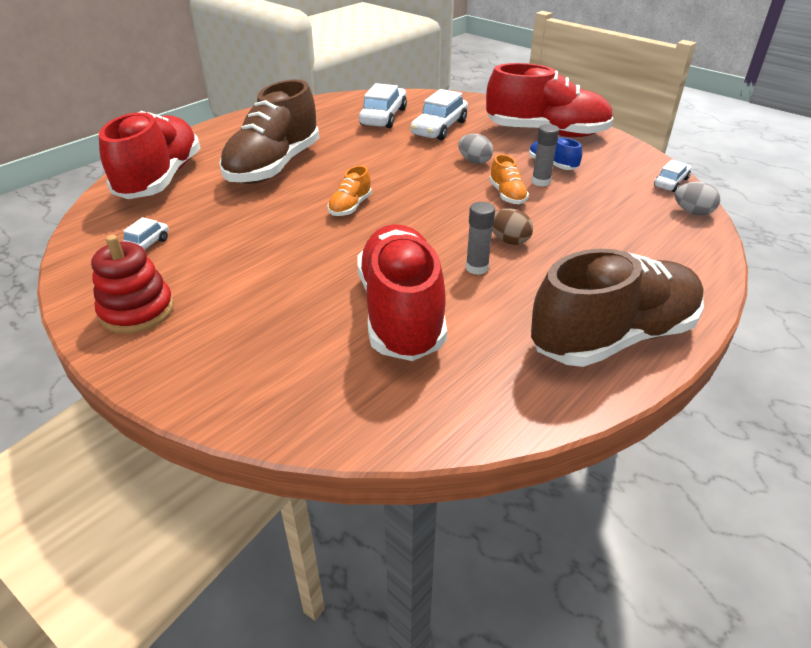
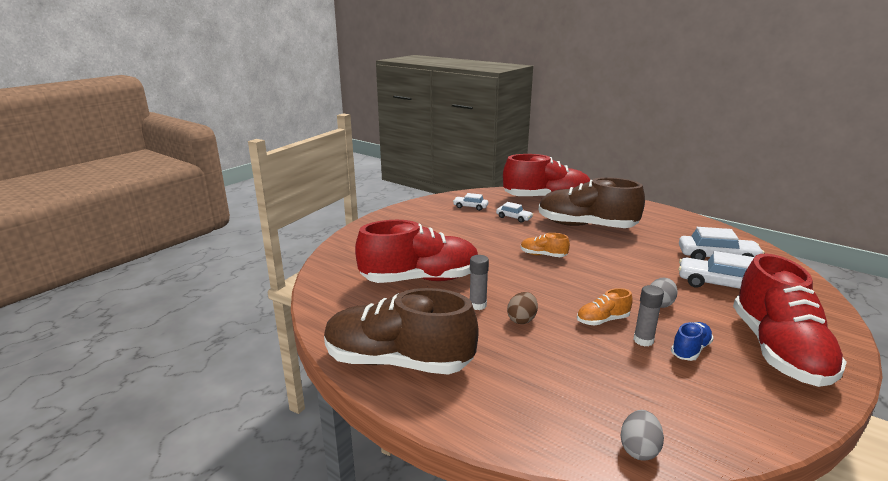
camera: 85 degrees right, 15 degrees down
(137, 311) = (415, 214): red stacking toy -> none
(612, 337) = (398, 362): brown shoe -> brown shoe turned 135 degrees clockwise
(671, 182) = (714, 443): white car -> white car (514, 218)

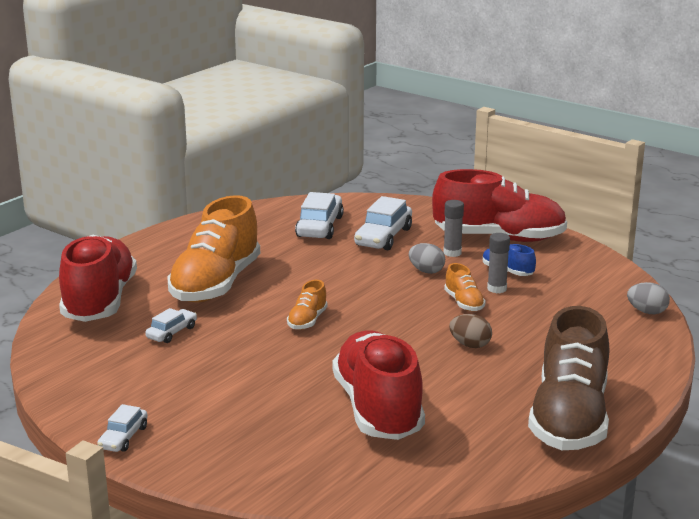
camera: 90 degrees left, 0 degrees up
(470, 207) = (112, 367): white car -> white car (123, 437)
(477, 305) = (442, 370): grey glue stick -> grey glue stick (452, 253)
(586, 226) = (216, 284): brown shoe -> orange shoe

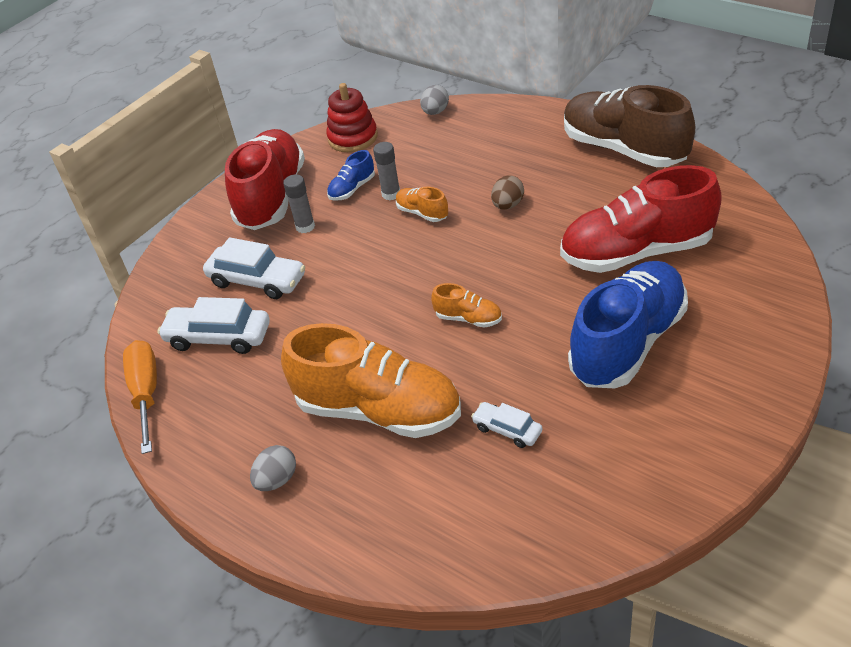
camera: 85 degrees left, 20 degrees up
(99, 302) = (429, 523): red shoe -> none
(123, 437) = (741, 425): white car -> none
(248, 392) = (628, 343): none -> blue shoe
(270, 207) = (146, 393): none -> orange screwdriver
(426, 271) = (349, 242): grey egg -> grey egg (277, 480)
(464, 303) = (422, 213): orange shoe -> orange shoe turned 120 degrees counterclockwise
(569, 419) = (624, 149): brown shoe -> brown shoe turned 150 degrees counterclockwise
(596, 271) = (353, 138): none -> red stacking toy

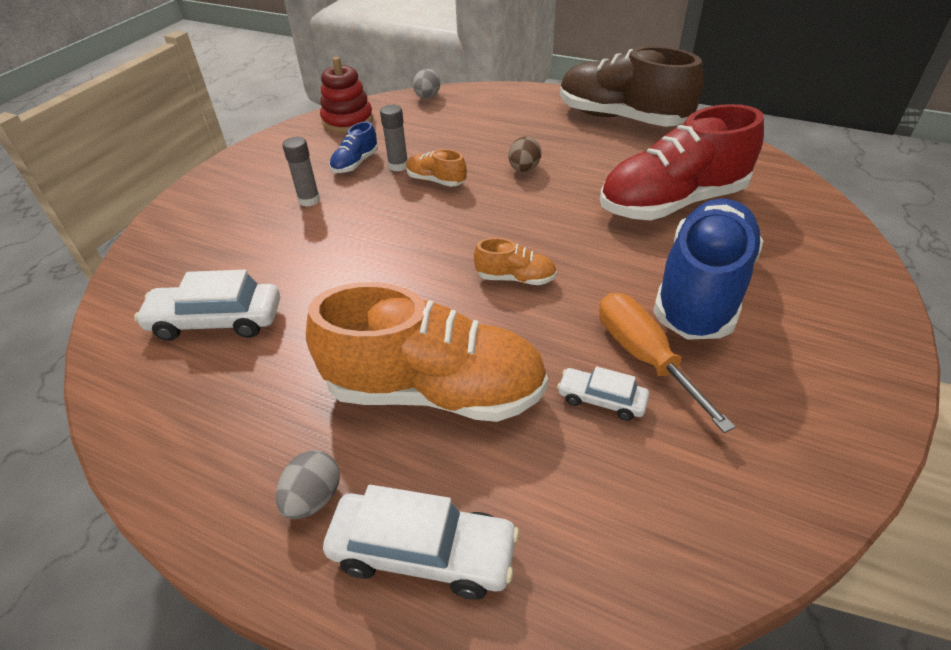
camera: 15 degrees left, 0 degrees up
(146, 393) = (121, 397): orange screwdriver -> orange screwdriver (644, 356)
(257, 280) = (259, 256): white car -> white car (423, 553)
(271, 197) = (267, 175): red shoe -> none

